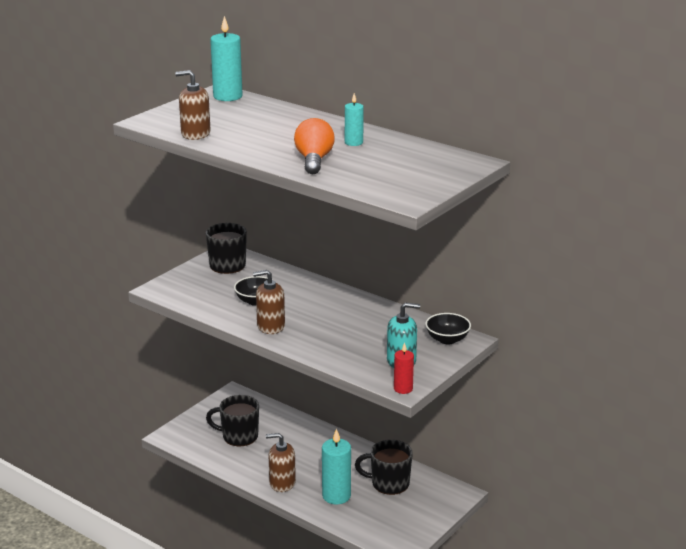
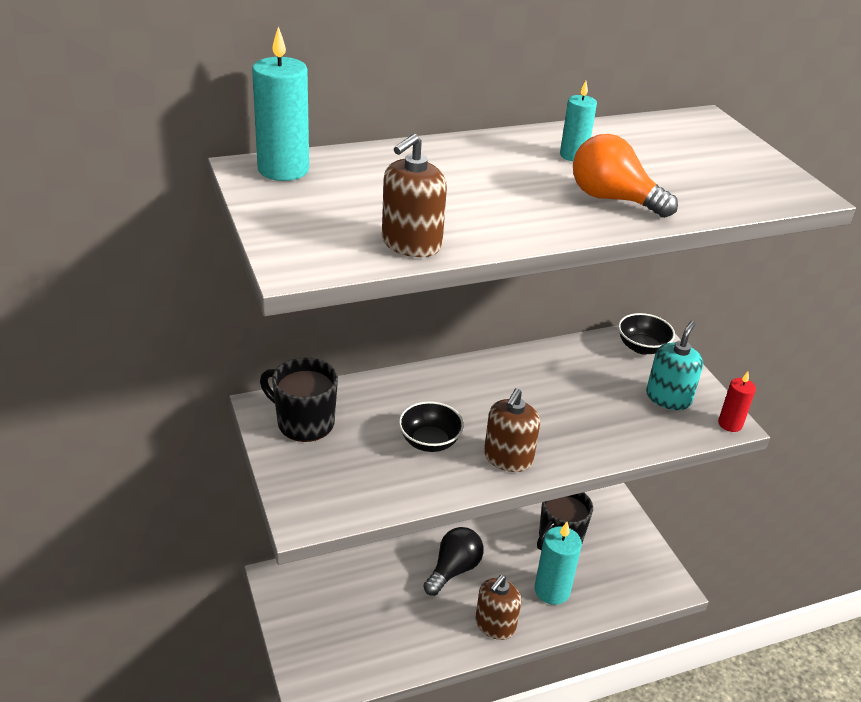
camera: 60 degrees left, 10 degrees up
(239, 436) = (370, 618): black mug -> none
(310, 451) = (453, 570): none -> black light bulb

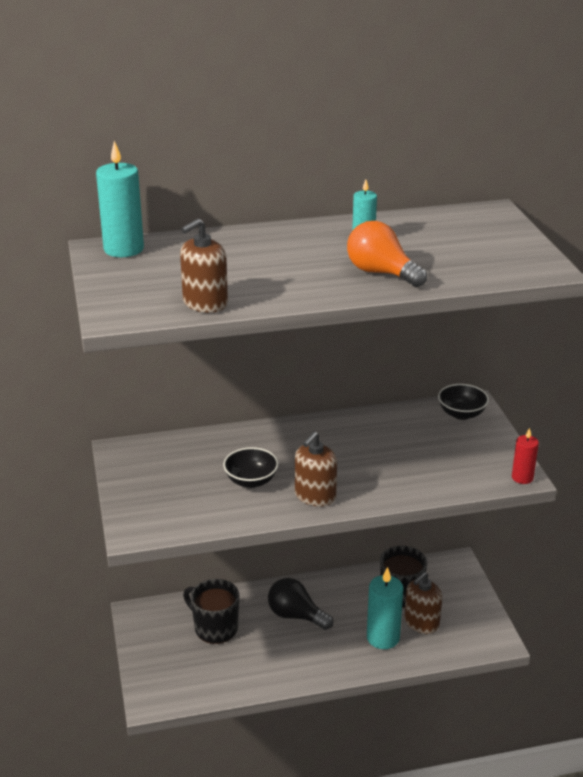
camera: 10 degrees right, 5 degrees down
(304, 422) = (149, 462): black mug -> black mug (215, 628)
(453, 570) = (296, 616): black light bulb -> black light bulb turned 105 degrees counterclockwise
(495, 625) = (324, 662): brown soap dispenser -> brown soap dispenser (421, 623)
(668, 398) = (472, 455): turquoise soap dispenser -> none

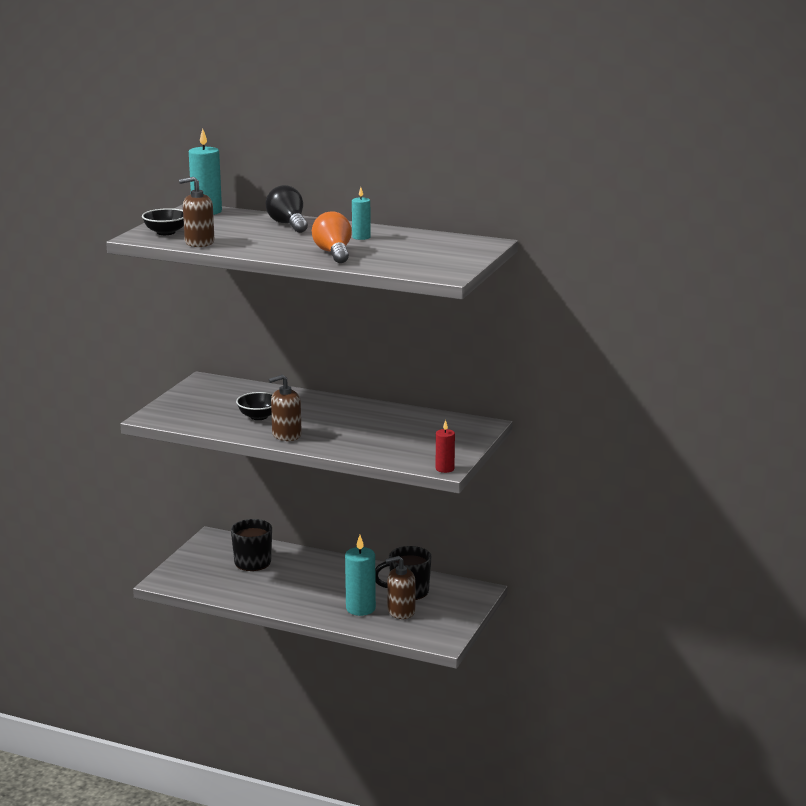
camera: 35 degrees right, 10 degrees down
(296, 616) = (316, 575): black light bulb -> black light bulb (288, 224)
(461, 414) = (465, 426): black bowl -> black bowl (166, 232)

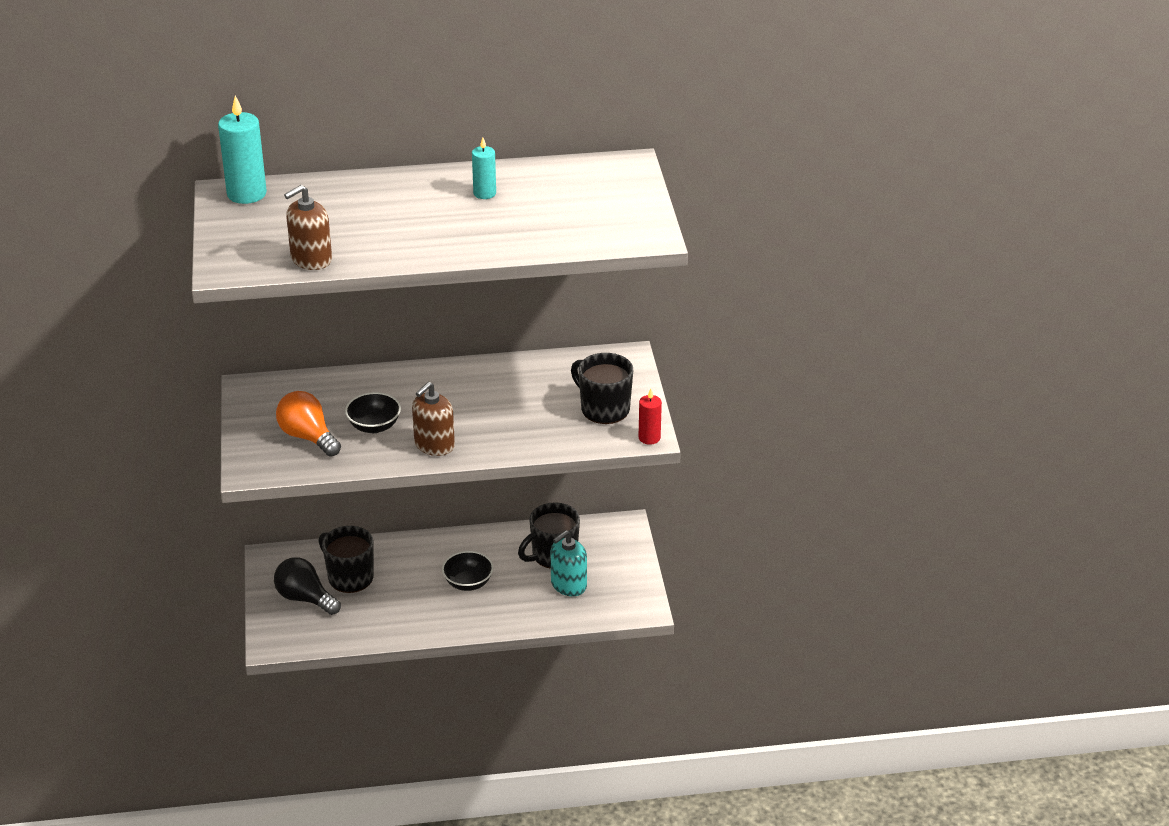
camera: 30 degrees left, 15 degrees up
(166, 232) = (247, 251): black bowl -> black bowl (468, 583)
(288, 224) = (374, 192): black light bulb -> black light bulb (305, 598)
(333, 253) = (488, 233): orange light bulb -> orange light bulb (308, 437)
(360, 608) = (523, 597): turquoise candle -> none
(401, 611) = (568, 585): brown soap dispenser -> turquoise soap dispenser
(430, 446) = (604, 409): none -> black mug

